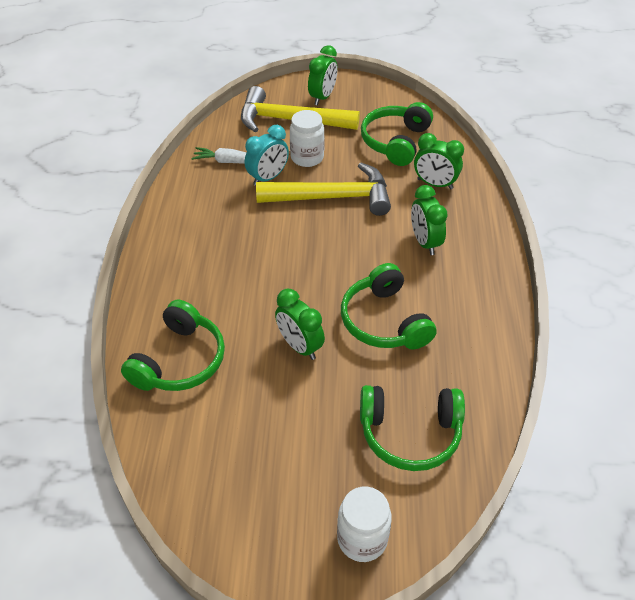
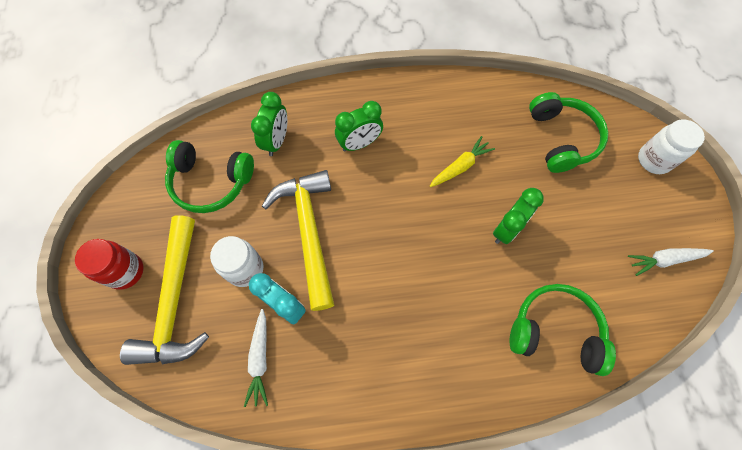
camera: 100 degrees left, 20 degrees up
(221, 496) = (664, 260): none -> white carrot
(322, 97) = (125, 271): green clock -> red jar
(384, 321) = (460, 166): green headphones -> yellow carrot

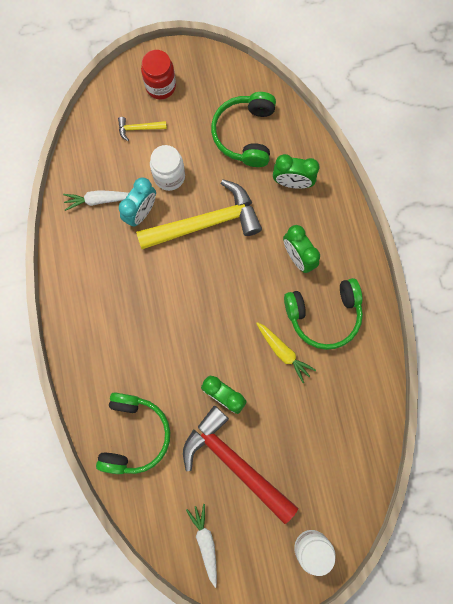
camera: 85 degrees right, 10 degrees up
(175, 302) = (139, 128): yellow hammer -> yellow hammer, size x0.41
(561, 139) = (325, 453): green headphones -> green headphones (324, 315)
(578, 224) = (234, 462): none -> red hammer

